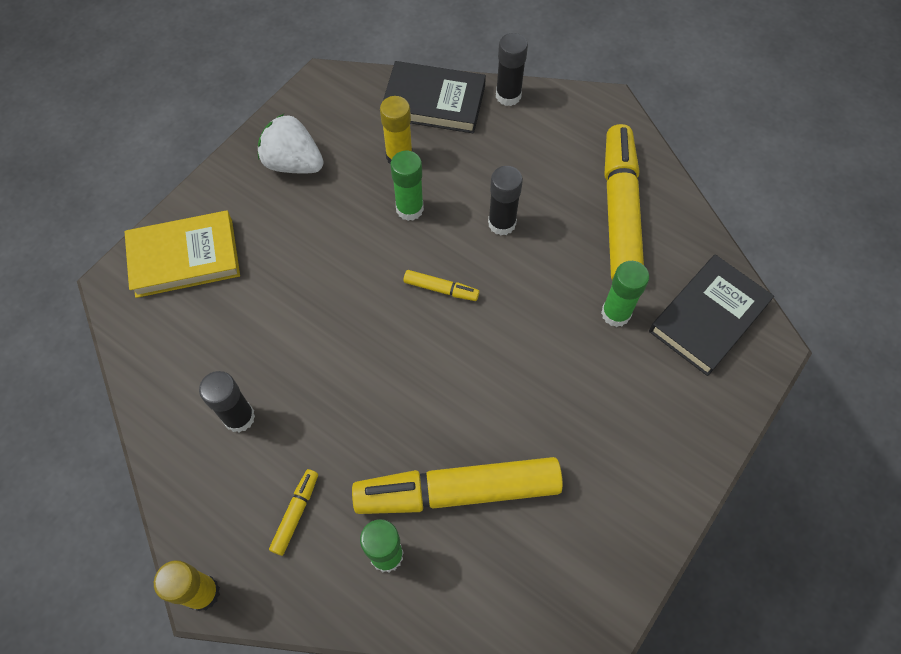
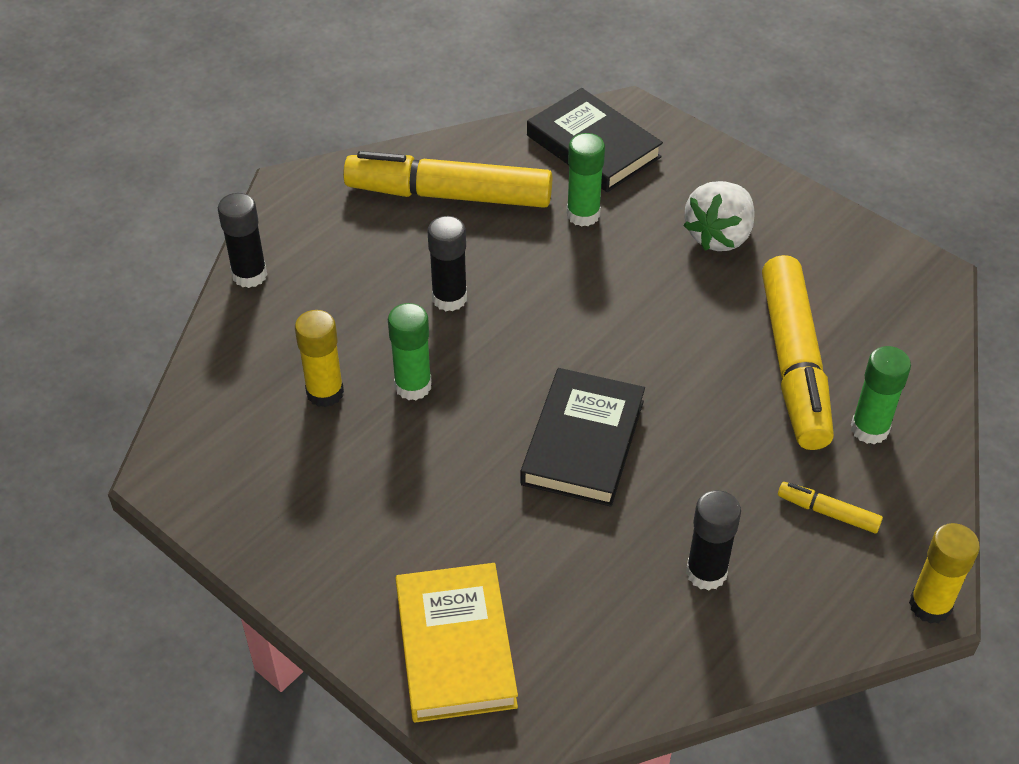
camera: 85 degrees left, 15 degrees down
(293, 163) = (311, 513): white strawberry -> white strawberry (719, 236)
(434, 102) = (239, 351): black book -> black book (583, 442)
(441, 289) = (537, 362): yellow marker -> none

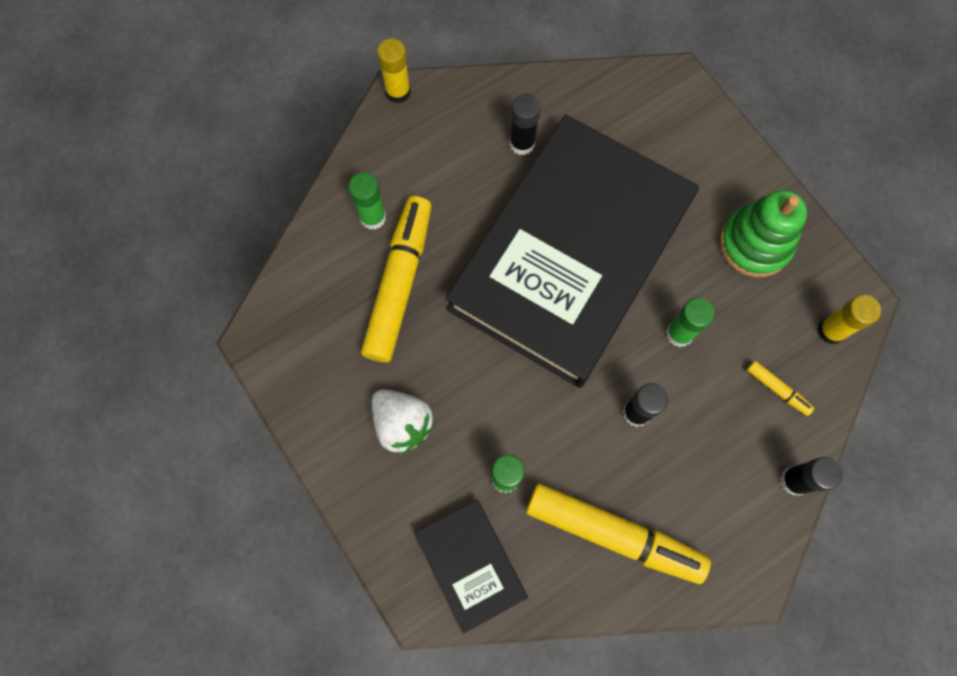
camera: 165 degrees left, 25 degrees up
(325, 393) = (744, 344): yellow glue stick -> yellow glue stick (831, 331)
(325, 512) = (755, 244): none -> green stacking toy
(455, 647) = (686, 134): yellow book -> none
(583, 442) = (570, 255): black book -> black book, size x2.35
(719, 236) = (402, 423): white strawberry -> white strawberry turned 90 degrees clockwise
(828, 512) = (429, 164): yellow marker -> yellow marker (777, 389)

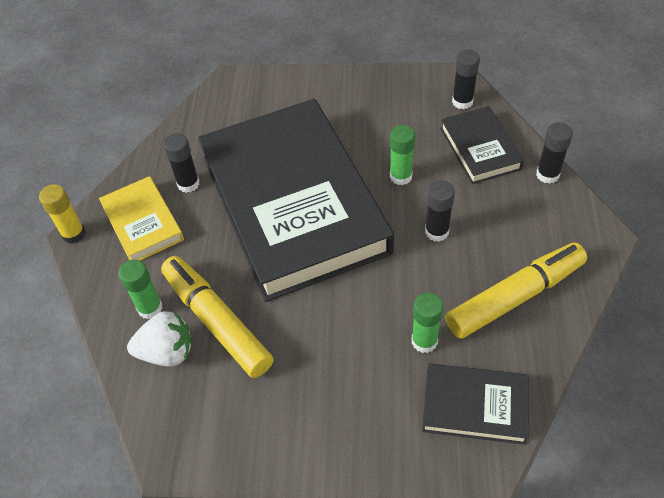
camera: 50 degrees left, 20 degrees down
(402, 423) = (327, 387): white strawberry -> white strawberry (167, 352)
(451, 139) = (142, 223): none -> yellow book
(755, 244) = (374, 105): green stacking toy -> none
(777, 389) = (480, 148): yellow marker -> black book
(831, 331) = (462, 102): yellow glue stick -> black glue stick

